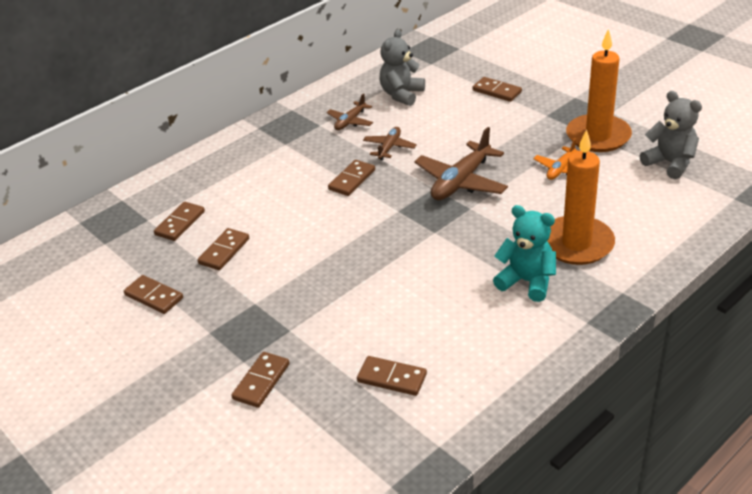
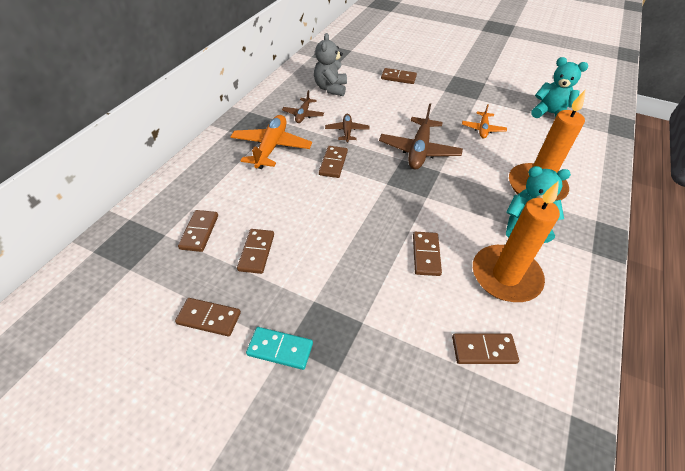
camera: 25 degrees left, 10 degrees up
(202, 334) = (280, 349): none -> turquoise domino
(261, 381) = (368, 390): brown domino -> brown domino (426, 255)
(294, 153) = (271, 147): none -> orange plane
(598, 136) = (489, 101): orange candle -> orange candle (505, 276)
(670, 163) = (549, 113): grey teddy bear -> turquoise teddy bear

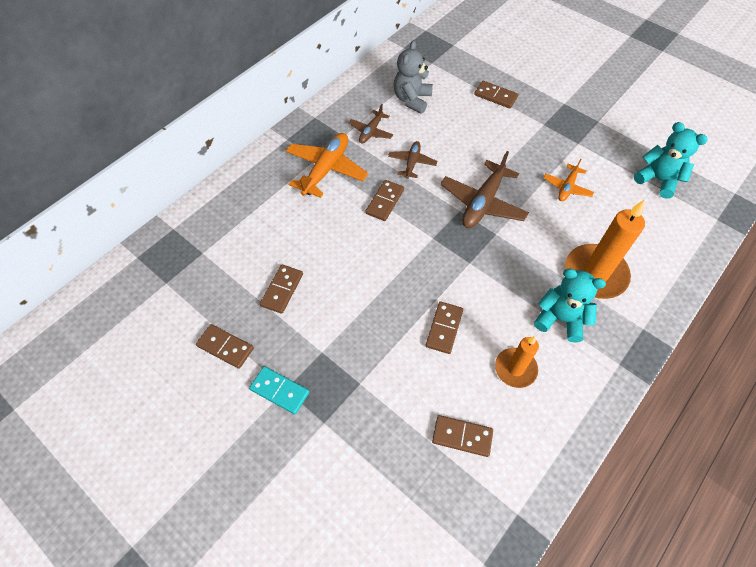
camera: 15 degrees right, 10 degrees up
(199, 232) = (234, 256): brown domino -> none
(505, 276) = (515, 369): orange candle -> orange candle, size x0.61

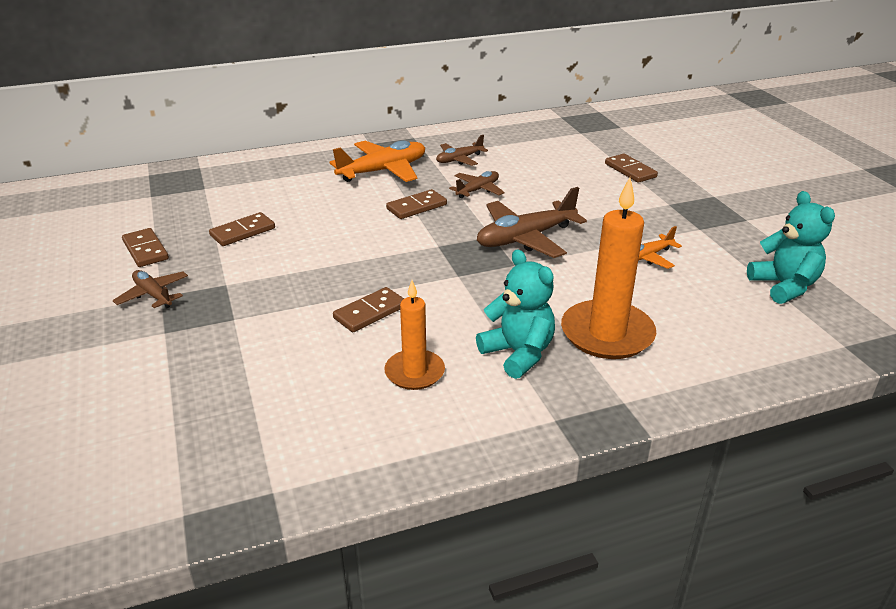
camera: 30 degrees right, 25 degrees down
(279, 391) = (153, 295): turquoise domino -> brown plane
(412, 100) = (529, 150): grey teddy bear -> none
(462, 436) = (288, 400): brown domino -> none

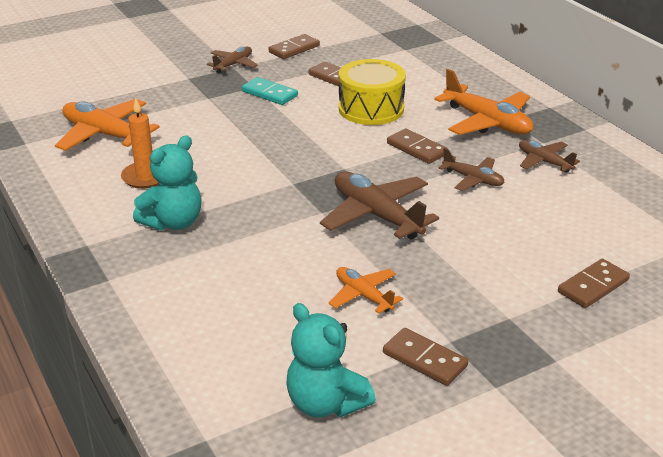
camera: 80 degrees right, 0 degrees up
(252, 275) = (270, 93): none -> turquoise domino
(289, 407) = (105, 135): none -> orange plane
(326, 220) = (371, 109): none -> yellow drum
(370, 312) = (225, 149): brown domino -> brown domino (425, 359)
(607, 334) = (209, 269): orange candle -> none
(784, 286) = (325, 403): turquoise teddy bear -> turquoise teddy bear turned 75 degrees clockwise

